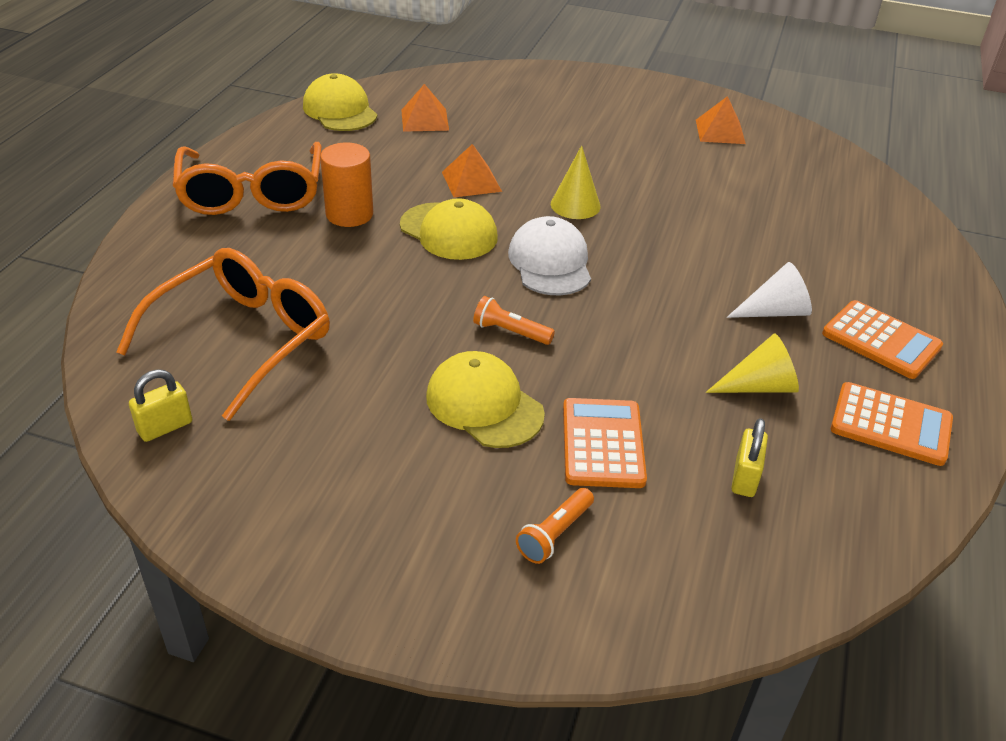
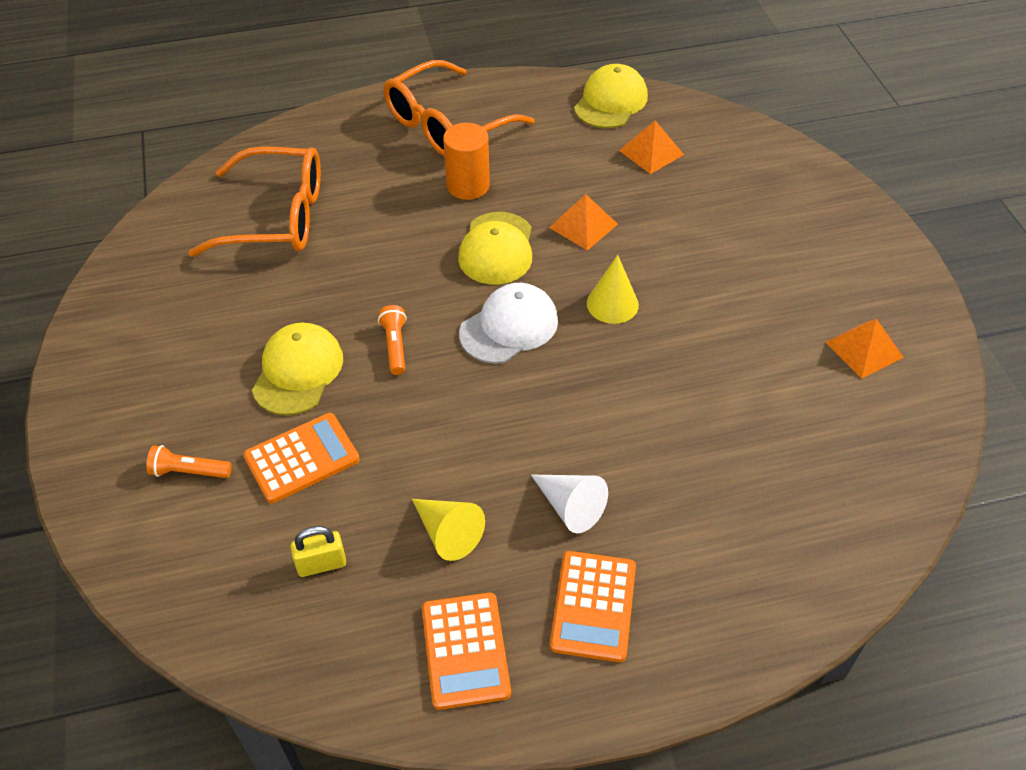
camera: 60 degrees right, 10 degrees up
(165, 427) = (169, 233): yellow padlock -> none

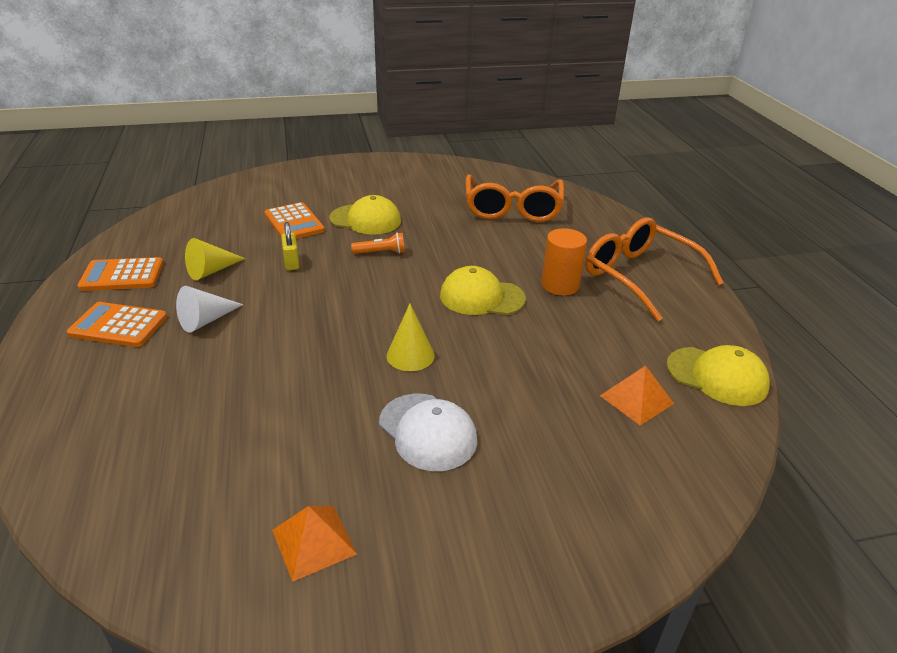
camera: 90 degrees right, 15 degrees down
(189, 471) = (298, 192): orange flashlight -> none
(321, 564) = (213, 230): yellow padlock -> yellow padlock (292, 262)
(509, 327) = (391, 300): white cap -> white cap (427, 431)
(583, 225) = (514, 345): orange pyramid -> none

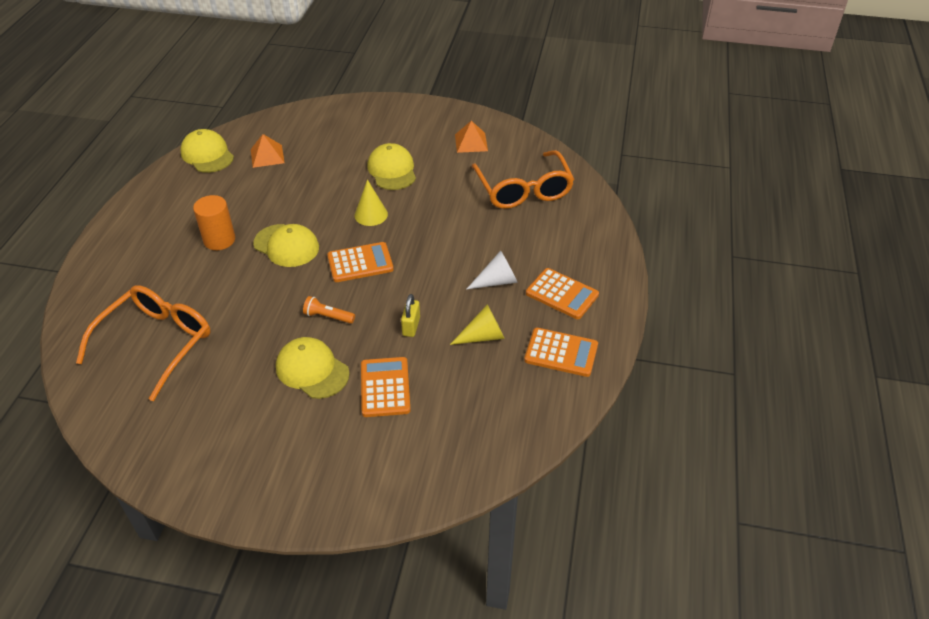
camera: 155 degrees left, 10 degrees up
(383, 301) = (360, 263): none -> orange calculator
(427, 431) = (392, 170): white cap -> yellow cap
(641, 277) = (152, 230): orange glasses -> orange glasses (523, 189)

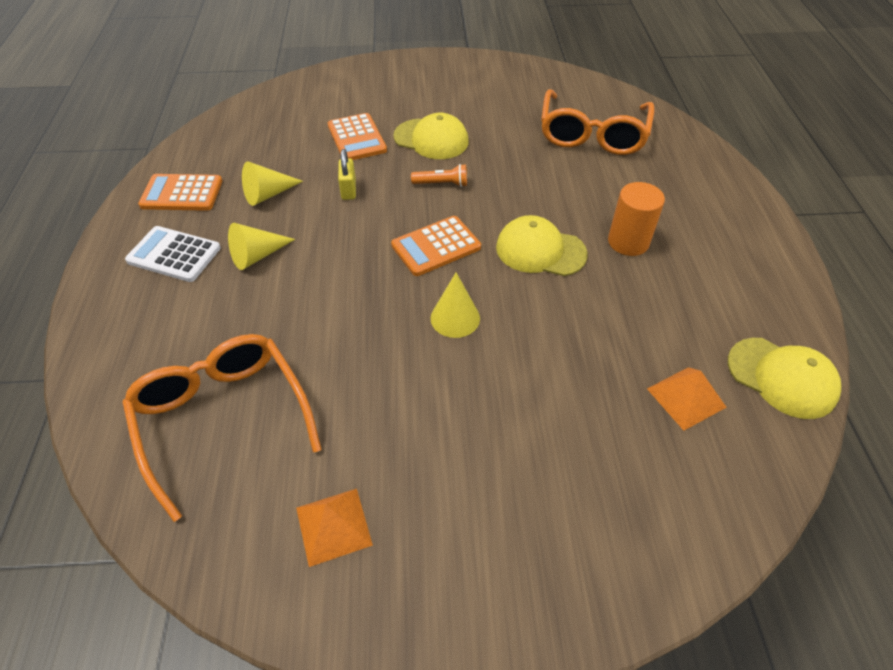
camera: 165 degrees right, 5 degrees up
(392, 170) = (460, 413): yellow cap -> none
(497, 281) = (257, 255): white cone -> yellow cone
(562, 294) = (174, 255): orange calculator -> white calculator

